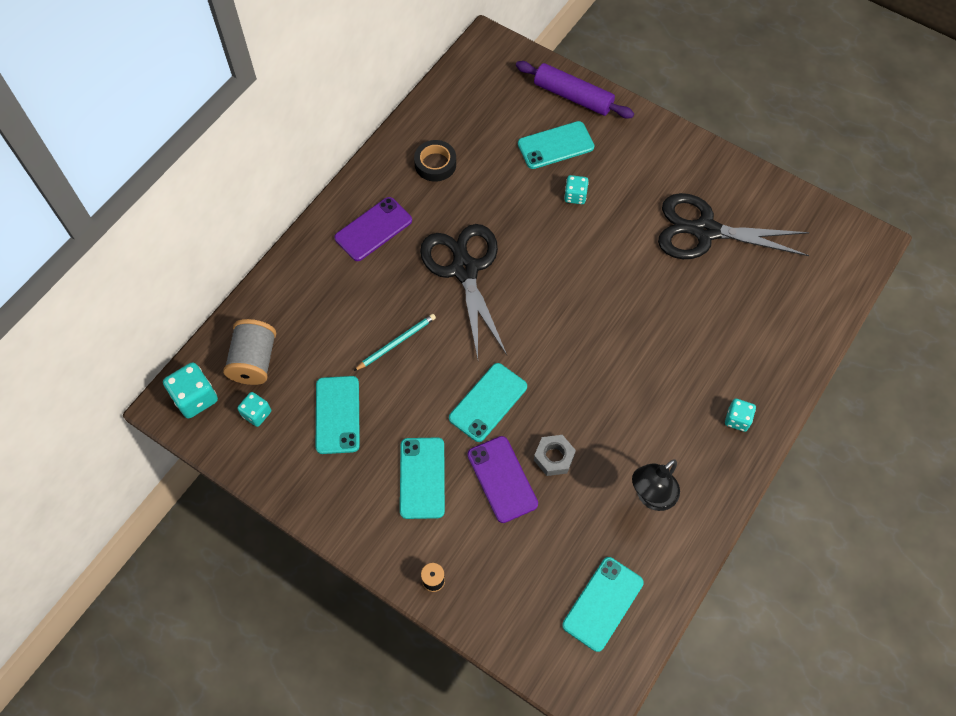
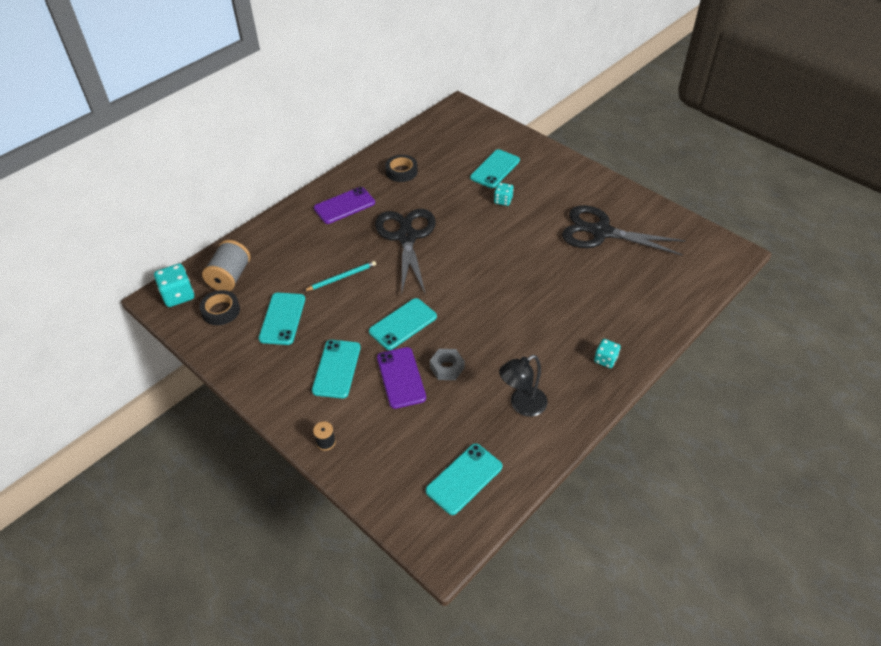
camera: 10 degrees right, 15 degrees down
(257, 414) = (221, 311): turquoise dice -> black tape
(555, 145) = (495, 169): turquoise phone -> turquoise phone turned 45 degrees counterclockwise
(573, 97) = (514, 142): purple rolling pin -> none

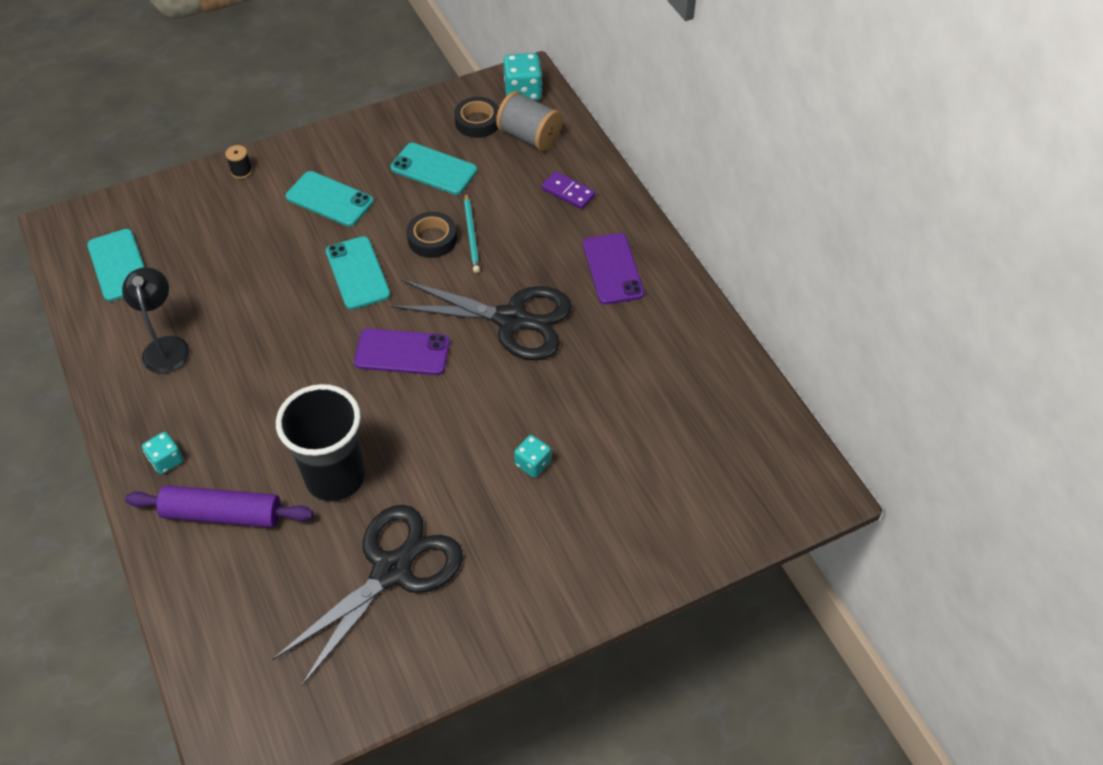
camera: 110 degrees right, 5 degrees up
(282, 242) = (568, 192): none -> purple domino
(401, 171) = (663, 354): black tape -> black tape (432, 239)
(401, 377) = (280, 250): purple phone -> purple phone (402, 352)
(447, 368) = (265, 295): grey nut -> none
(495, 169) = (616, 482): turquoise phone -> none
(563, 275) = (335, 478): none -> black cup
(620, 315) = (222, 514): none -> purple rolling pin

